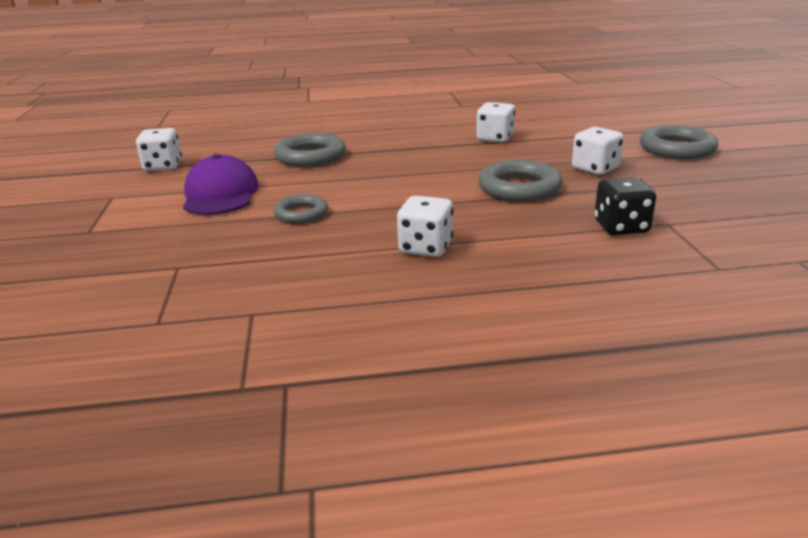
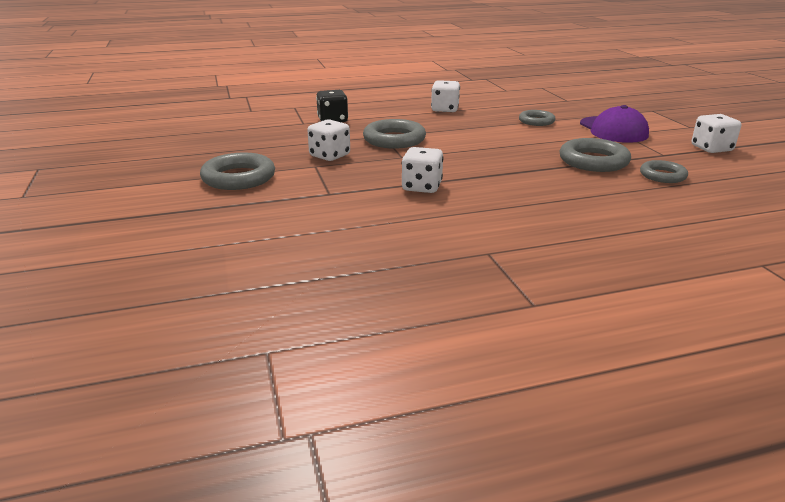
camera: 170 degrees right, 0 degrees up
(270, 143) = (662, 176): none -> grey ring

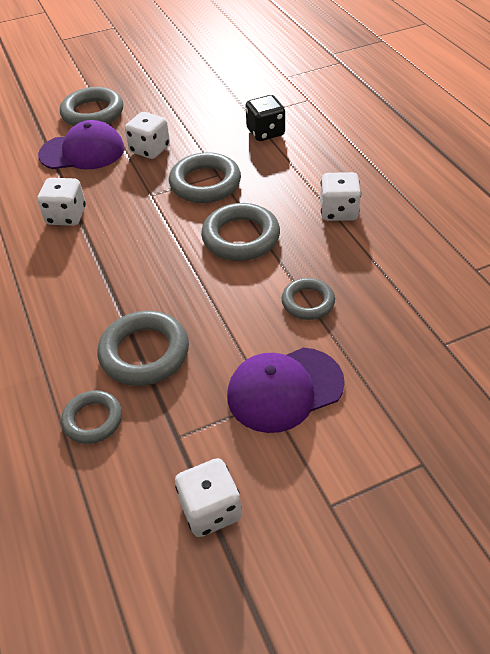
camera: 85 degrees right, 20 degrees up
(313, 182) = (82, 152): none -> purple cap
(467, 133) = (241, 237): none -> grey ring

